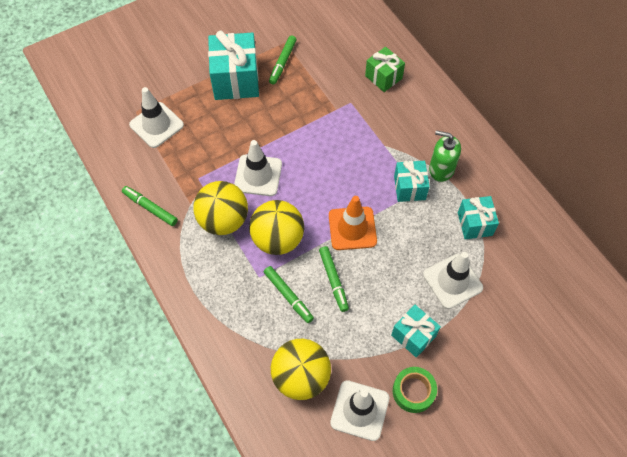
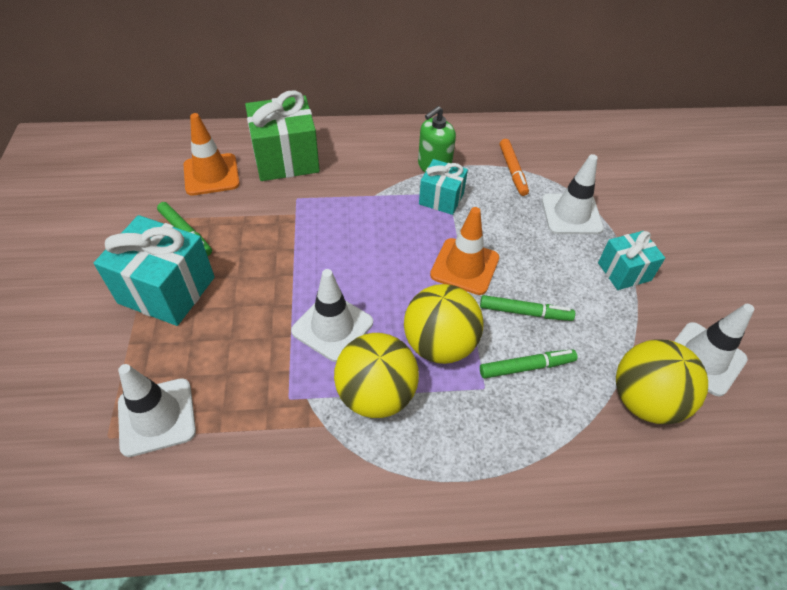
camera: 65 degrees left, 10 degrees down
(150, 208) = (296, 485): green marker -> none
(340, 46) = (211, 175): none -> orange traffic cone
(383, 77) = (286, 159): green gift -> green gift, size x1.69
(413, 391) = (692, 300): green tape -> none
(475, 224) = (513, 171): turquoise gift -> orange marker

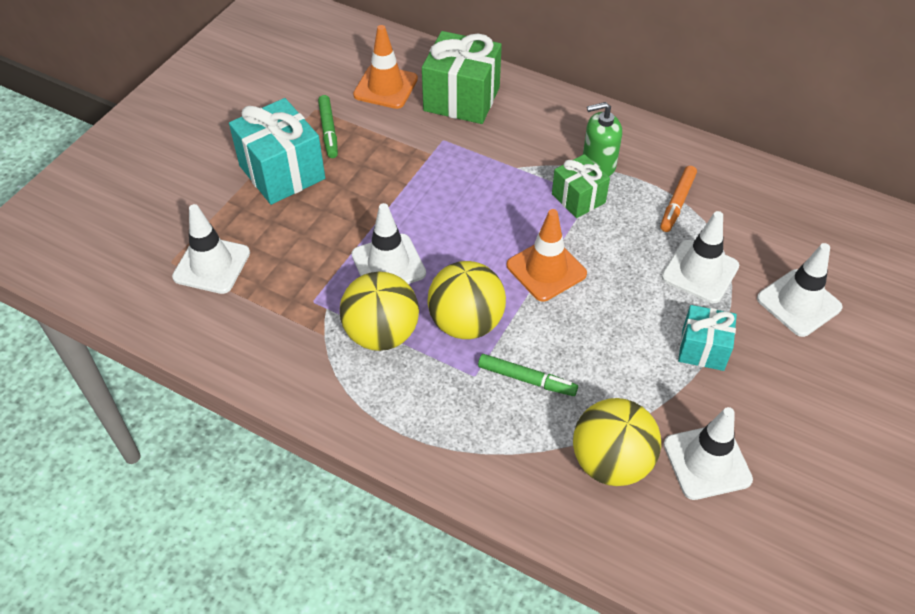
camera: 35 degrees right, 0 degrees up
(441, 198) = (578, 198): turquoise gift -> green gift
(525, 312) = (567, 335): green marker -> none
(650, 206) = (798, 303): none -> white traffic cone

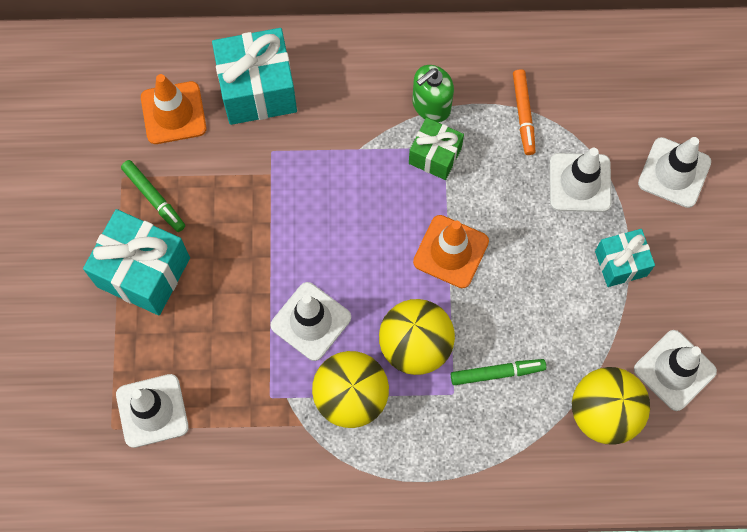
camera: 30 degrees left, 20 degrees up
(461, 99) = (258, 90): green gift -> turquoise gift

